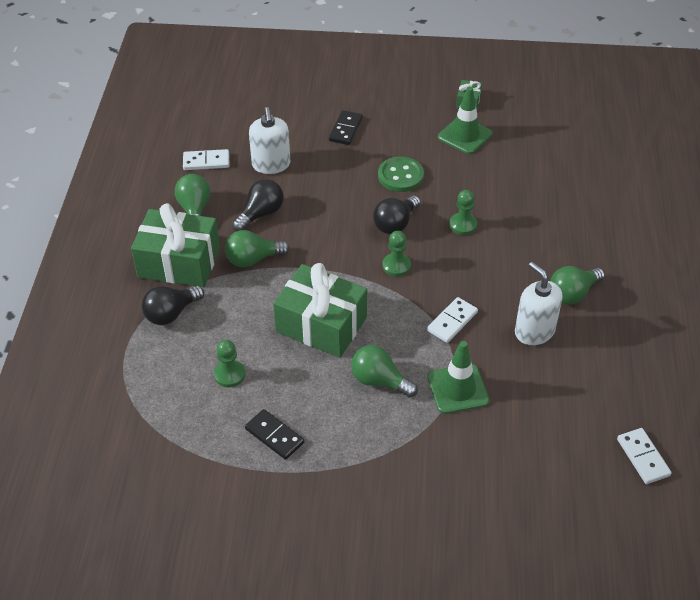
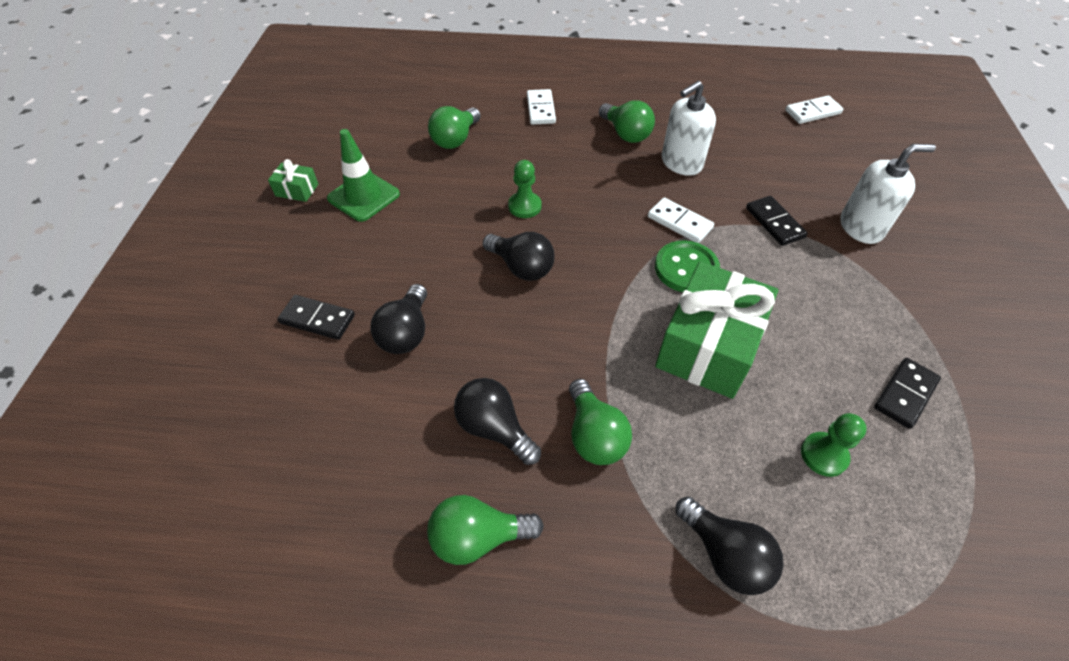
camera: 90 degrees left, 5 degrees up
(179, 262) = (608, 553): green gift -> none
(206, 162) = (352, 526): white domino -> white domino (541, 109)
(271, 164) = (379, 418): white soap dispenser -> white soap dispenser (861, 227)
(334, 170) = (406, 333): none -> black light bulb
(379, 381) = (783, 288): green light bulb -> green light bulb (455, 139)
(396, 266) = (596, 268): green pawn -> none
(400, 176) = (430, 260): green button -> green button (686, 268)
(457, 389) = (774, 223): green traffic cone -> black domino

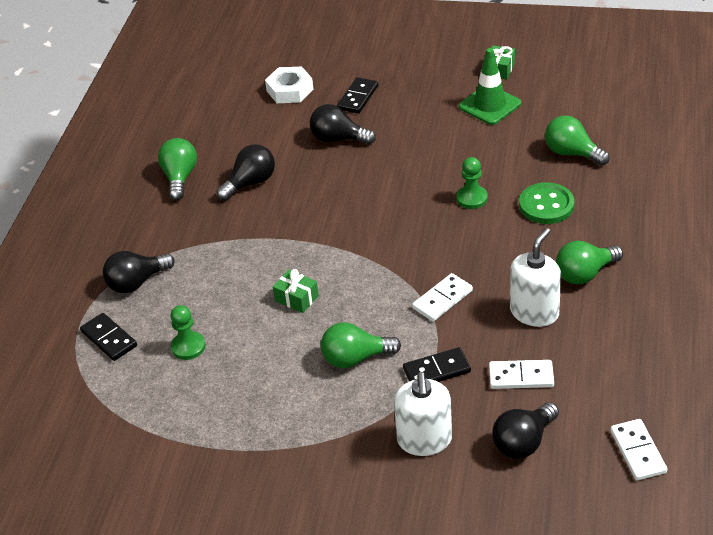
camera: 100 degrees right, 10 degrees down
(277, 405) = (290, 90): none -> white nut
(521, 267) = (396, 196): black light bulb -> black light bulb (523, 442)
(541, 109) = (627, 211): white domino -> white domino (521, 377)
(594, 435) = (234, 229): green light bulb -> green light bulb (355, 358)
(681, 163) = (534, 312): white soap dispenser -> white soap dispenser turned 60 degrees clockwise
(686, 268) = (382, 296): green button -> green button (546, 205)
(708, 346) = (296, 298): green gift -> green gift, size x0.43
(905, 394) = (226, 411): black domino -> black domino (109, 339)

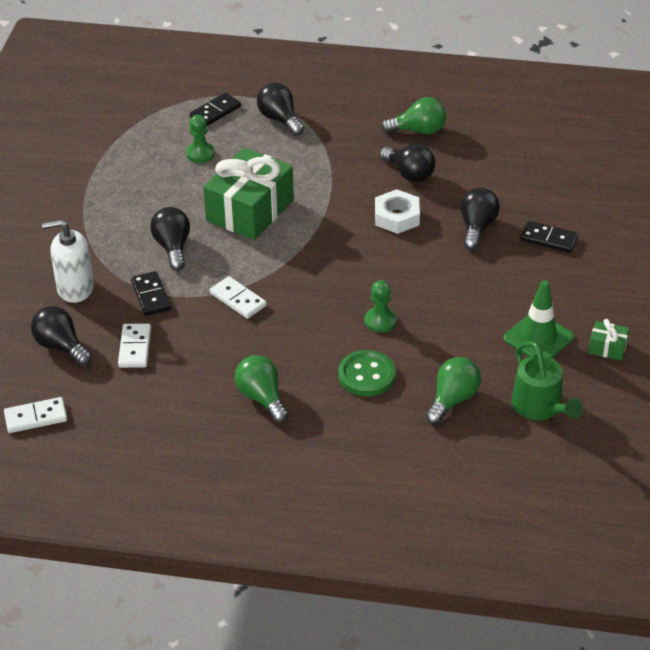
camera: 85 degrees right, 0 degrees up
(290, 90) = (559, 191): white nut -> white nut (397, 217)
(296, 298) = (250, 210): green gift -> green gift, size x2.34
(355, 358) = (173, 247): green light bulb -> black light bulb
(534, 312) = (213, 360): white soap dispenser -> none
(574, 105) = (540, 407): none -> green watering can

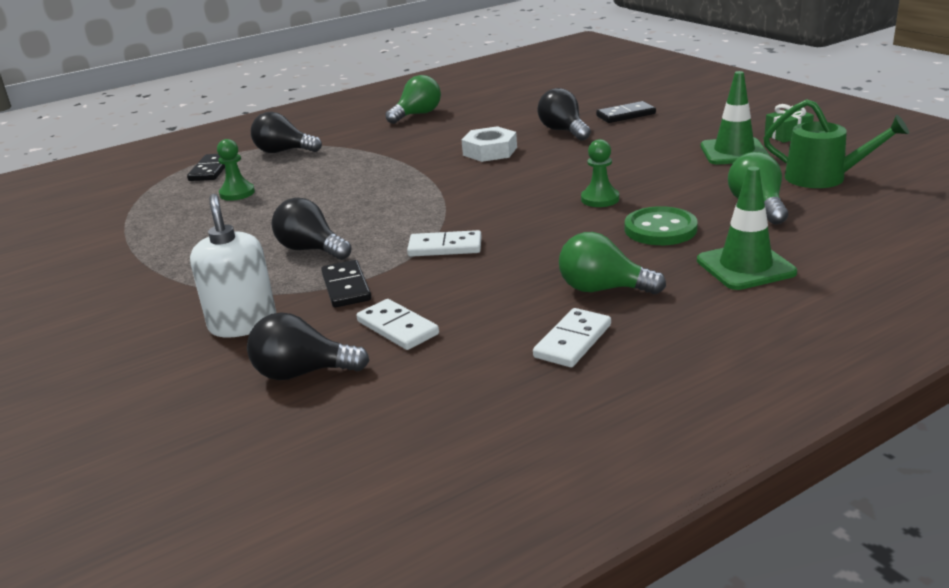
camera: 40 degrees left, 15 degrees down
(36, 417) = (375, 448): white domino -> white domino (572, 341)
(75, 288) = (243, 324): white soap dispenser -> white soap dispenser turned 120 degrees clockwise
(151, 295) = (346, 287): black domino -> black domino turned 45 degrees clockwise
(250, 210) = (350, 199): green gift -> none
(356, 440) = (745, 267): none -> green traffic cone
(409, 174) = (454, 132): black light bulb -> none

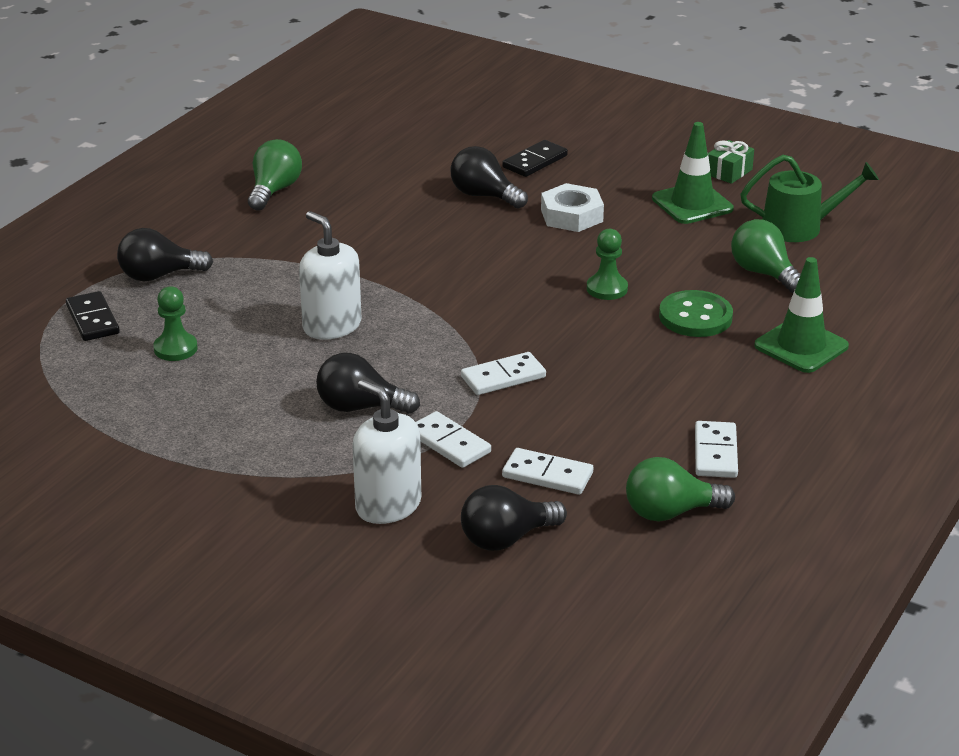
camera: 30 degrees left, 5 degrees up
(346, 287) = (449, 443): black domino -> white domino
(357, 194) = (332, 326): none -> white soap dispenser
(490, 151) = (426, 239): white nut -> white nut (571, 215)
(603, 289) = (697, 395): green light bulb -> green light bulb (670, 512)

